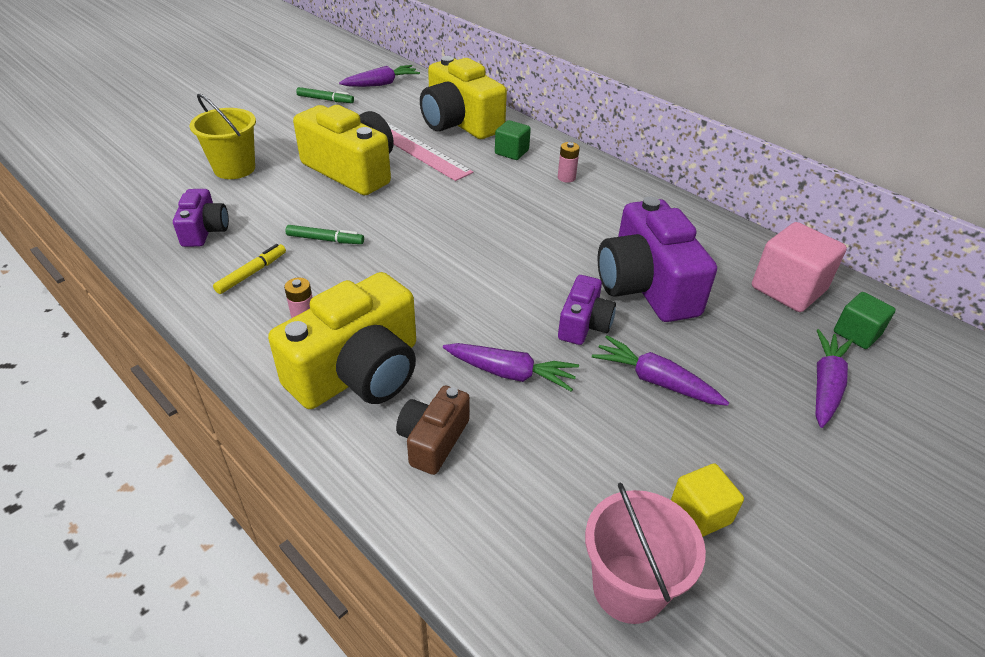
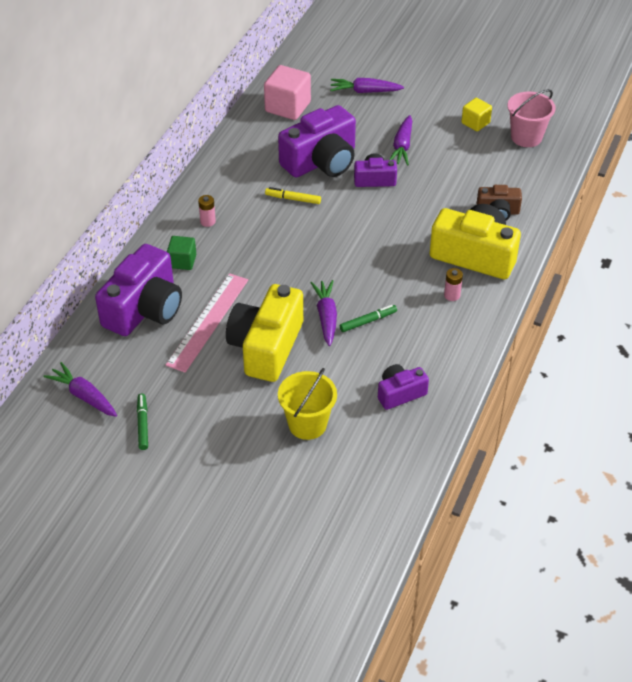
camera: 110 degrees left, 5 degrees up
(252, 273) = (427, 341): yellow marker -> yellow marker (293, 199)
(325, 240) = (368, 321): green marker -> green marker turned 75 degrees clockwise
(459, 123) = (144, 309): yellow camera -> purple camera
(510, 373) = (434, 198): purple carrot -> purple carrot (326, 317)
(856, 333) = (314, 82): green cube -> none

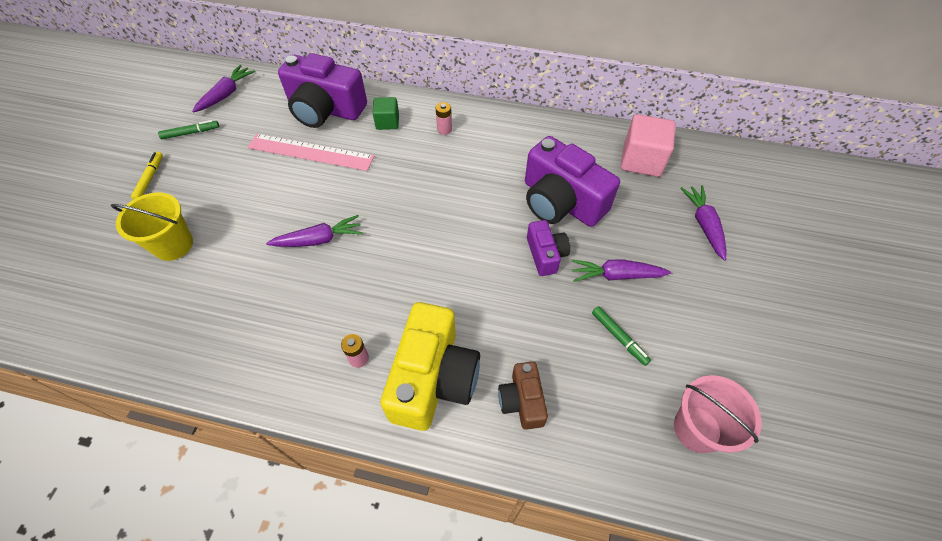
camera: 80 degrees right, 10 degrees up
(266, 347) = (277, 198): yellow camera -> none
(293, 199) = (493, 187): yellow marker -> yellow marker (150, 178)
(368, 321) = (313, 277): green marker -> green marker (619, 337)
(400, 393) = (205, 320): purple camera -> none
(475, 123) = (699, 356): yellow cube -> none

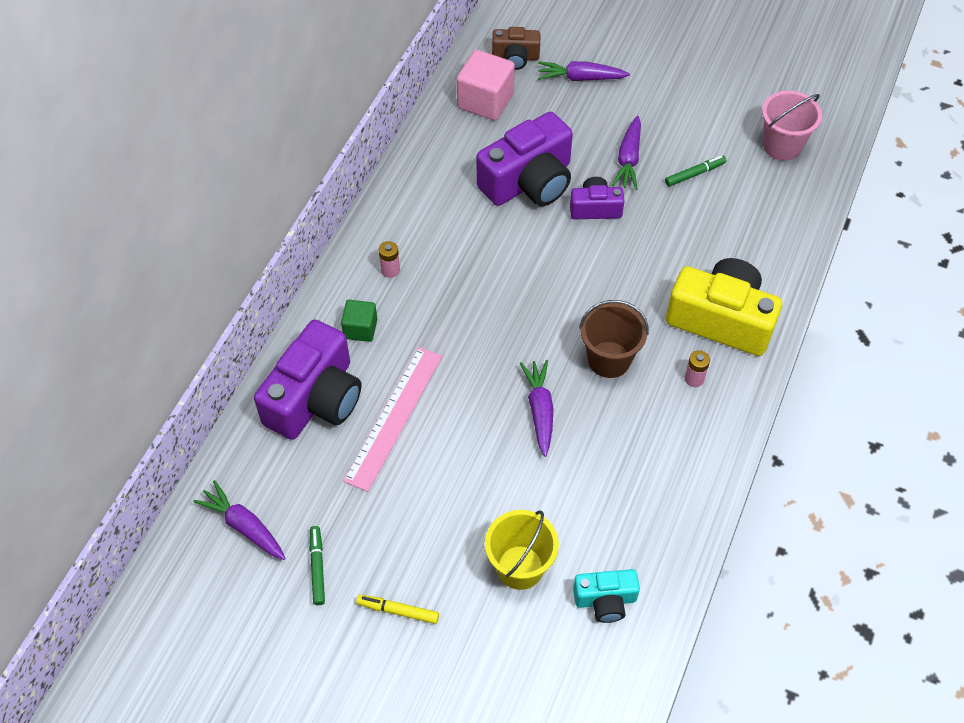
camera: 80 degrees left, 0 degrees up
(133, 307) = (605, 600): none -> turquoise camera
(375, 284) = (609, 359): none -> brown bucket
(522, 401) = (748, 256): brown camera -> brown camera (515, 57)

